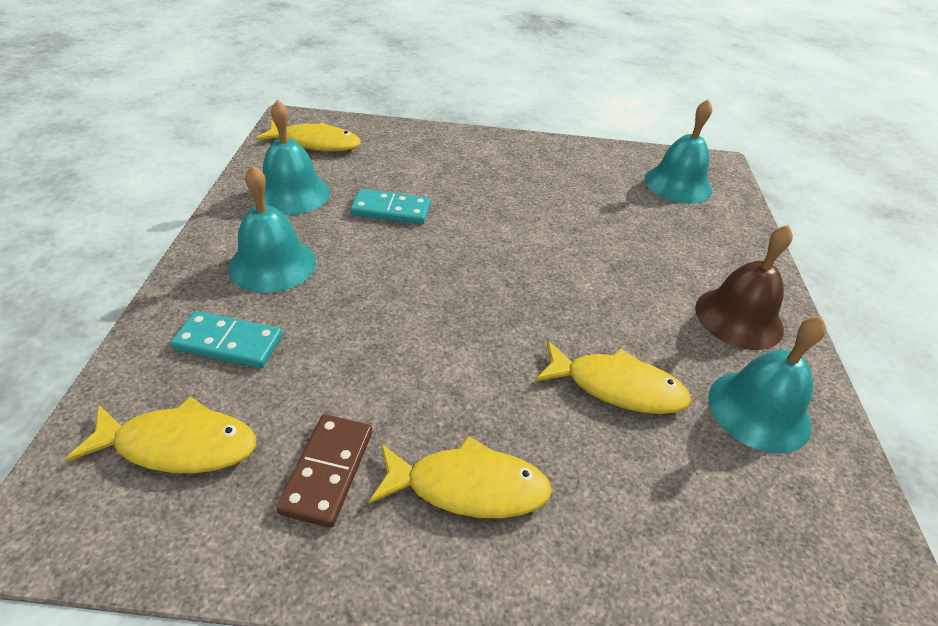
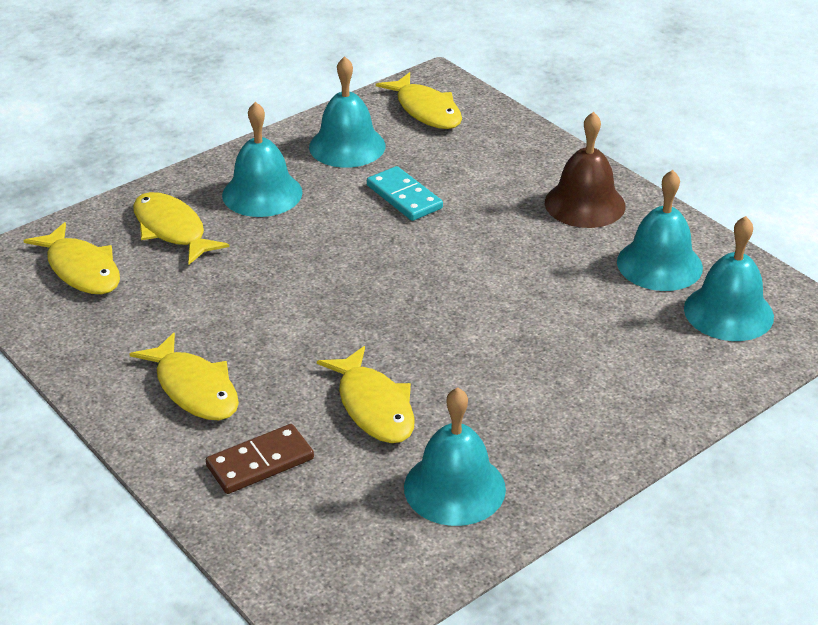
camera: 50 degrees right, 5 degrees down
(229, 342) = (172, 230): turquoise domino -> yellow fish
(327, 471) = (134, 330): brown domino -> brown domino (260, 462)
(603, 175) = (659, 264): none -> turquoise bell
(739, 318) = (562, 434): brown bell -> brown bell (584, 204)

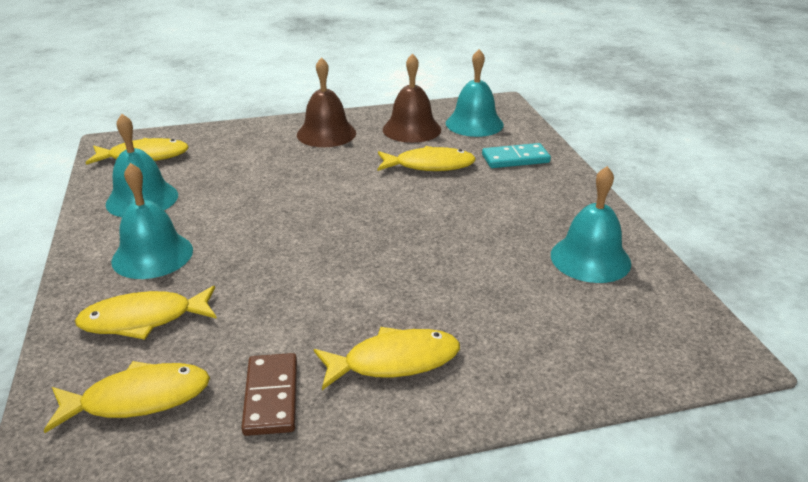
camera: 65 degrees left, 5 degrees down
(260, 462) = (517, 345): brown domino -> brown domino (271, 396)
(373, 406) = (481, 270): yellow fish -> yellow fish (429, 165)
(404, 197) = (240, 192): turquoise domino -> turquoise domino (515, 159)
(659, 264) = (411, 129): turquoise bell -> brown bell

